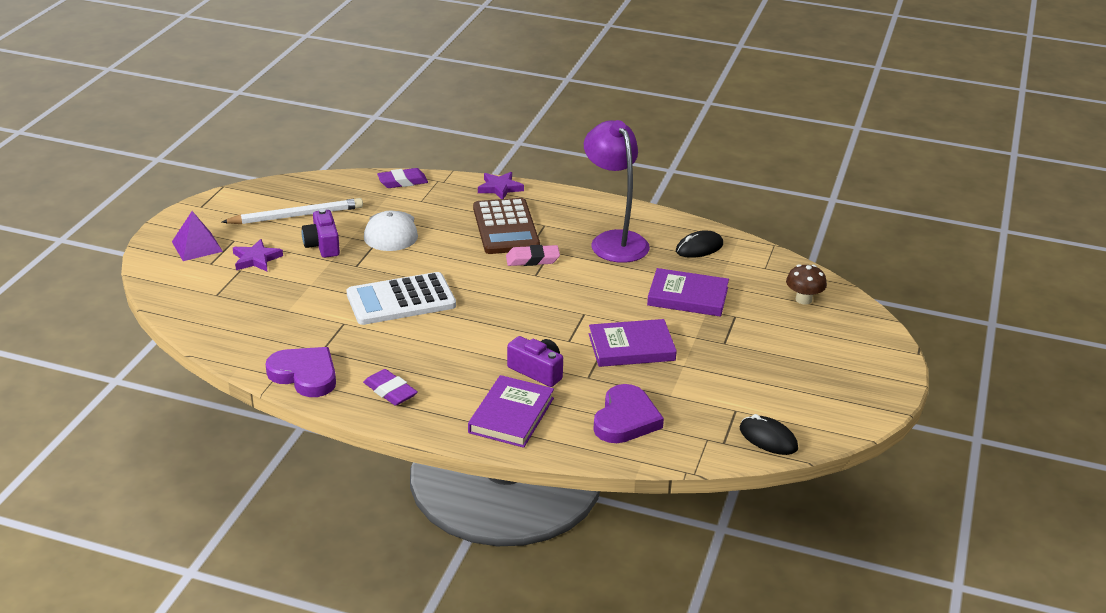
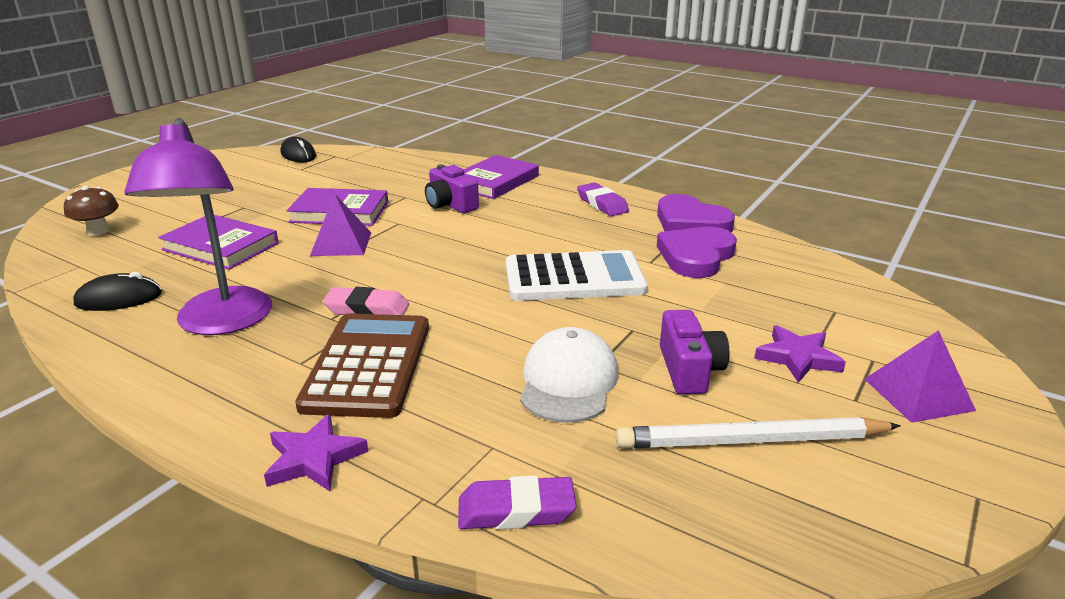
camera: 165 degrees left, 5 degrees down
(597, 311) = (341, 244): none -> purple pyramid
(625, 419) = (398, 172): purple heart -> purple heart (696, 256)

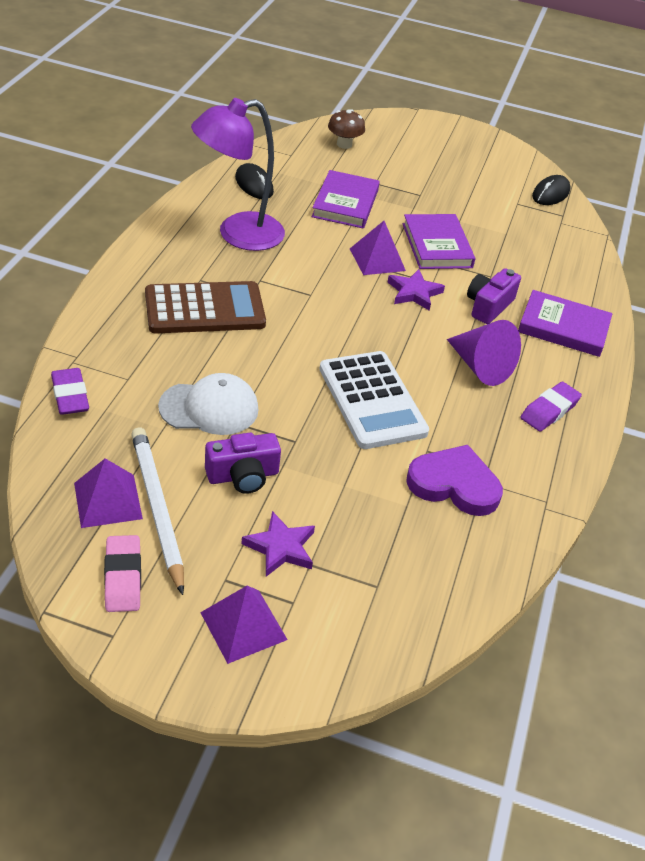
camera: 70 degrees right, 15 degrees up
(314, 458) = (104, 308): purple star -> purple star (414, 293)
(367, 309) = (278, 294): pink eraser -> pink eraser (123, 577)
(537, 221) = (480, 366): none -> purple cone
(690, 222) = (538, 482): purple heart -> none
(742, 484) = (108, 500): none -> purple pyramid

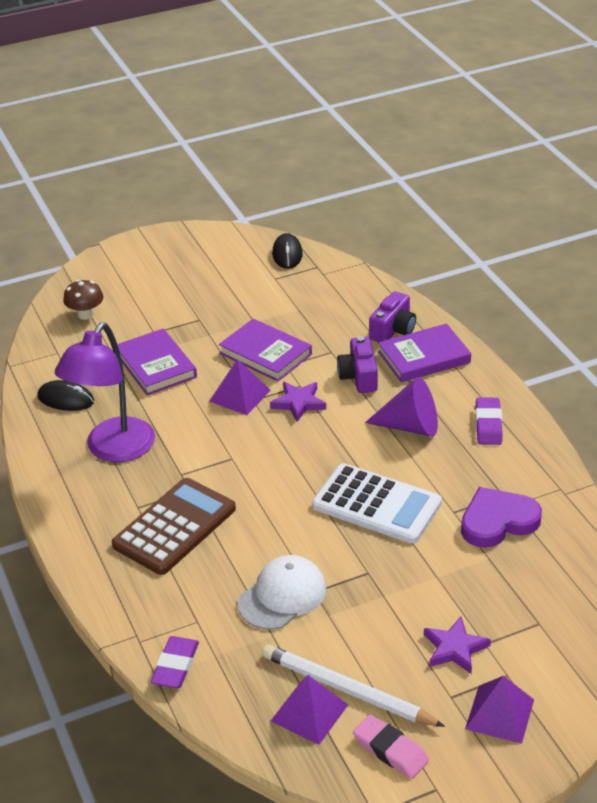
camera: 35 degrees left, 5 degrees down
(70, 395) = (175, 666): purple eraser -> purple eraser turned 75 degrees clockwise
(243, 476) = (369, 623): purple camera -> purple camera (393, 330)

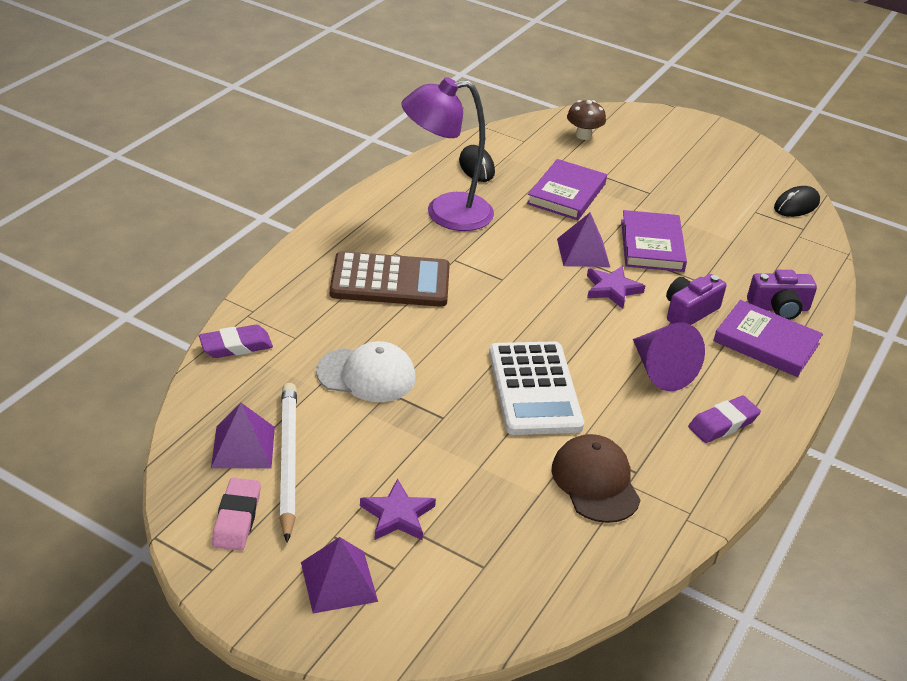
camera: 50 degrees right, 0 degrees up
(498, 521) = (595, 482): purple heart -> brown cap

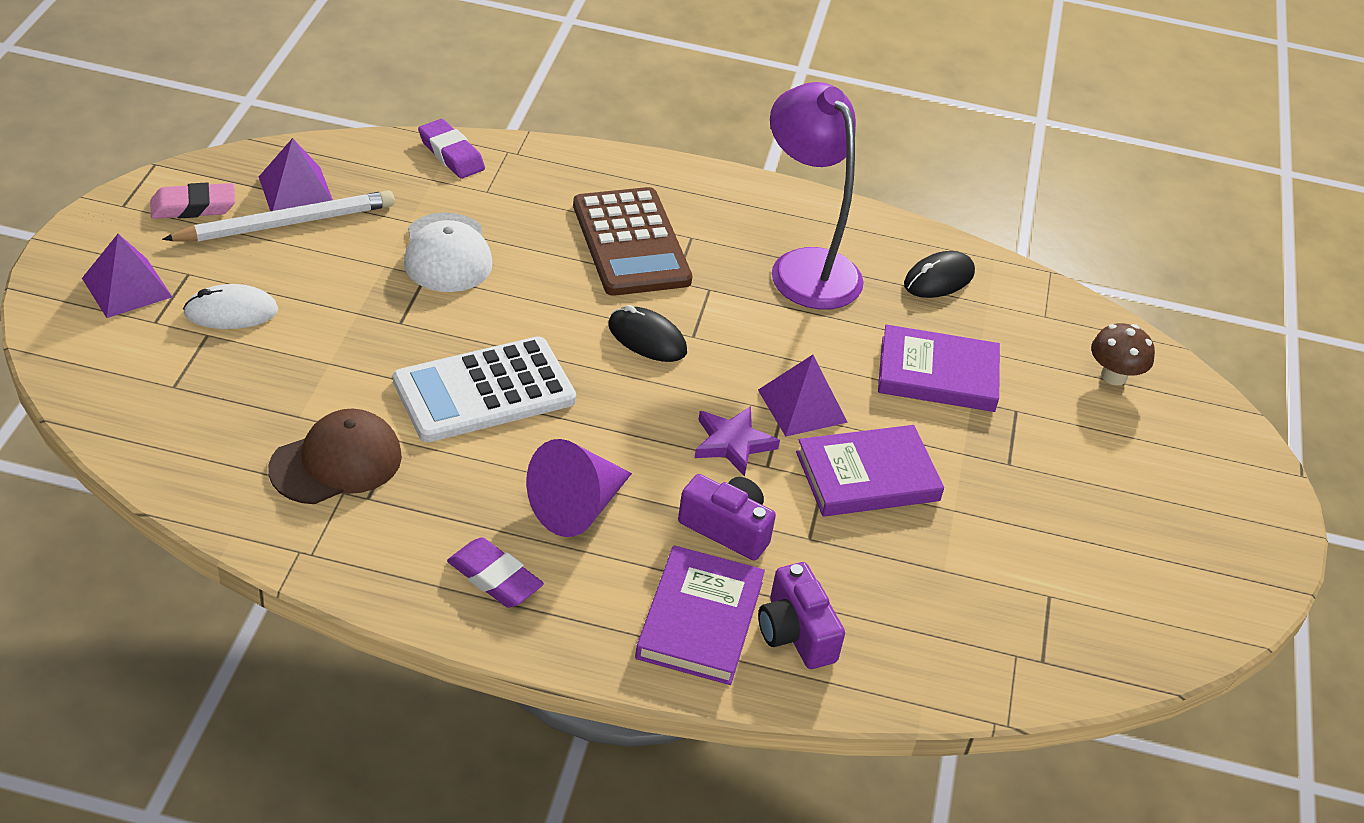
camera: 70 degrees right, 5 degrees up
(397, 515) = (231, 312): purple star -> white mouse
(796, 205) = (1109, 650): black mouse -> black mouse (647, 339)

